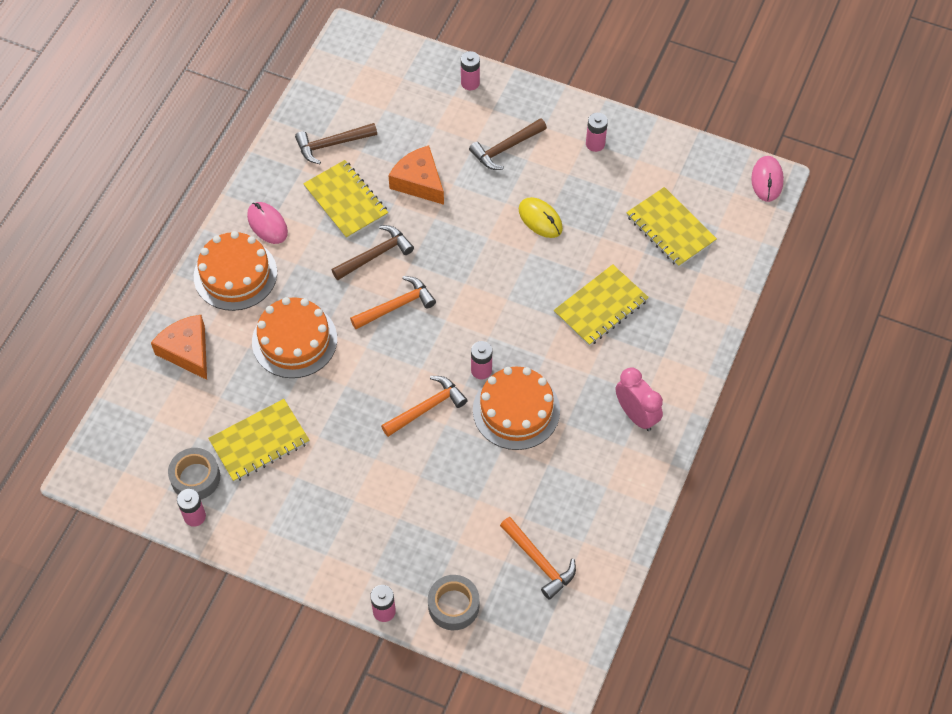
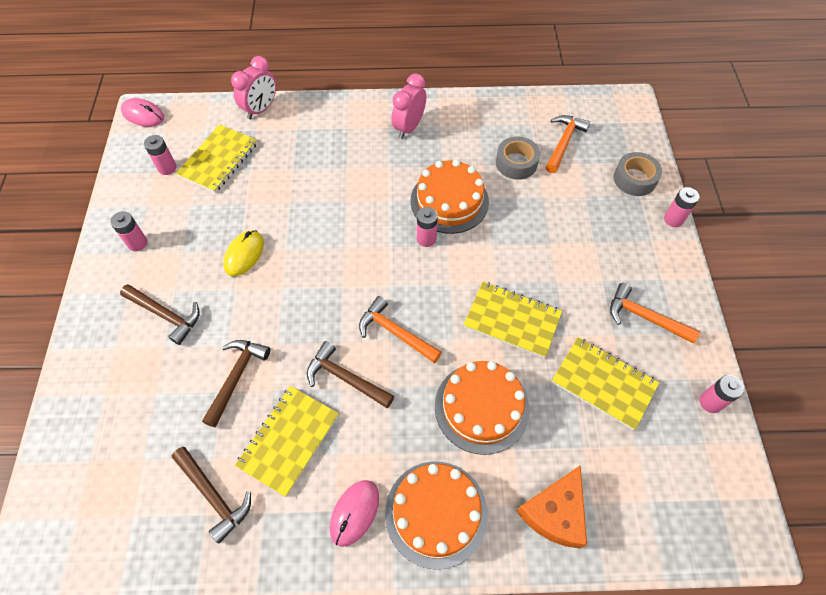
camera: 115 degrees left, 0 degrees up
(195, 478) = (676, 423): grey tape -> grey tape (516, 163)
(419, 182) = (236, 377): orange cheese -> brown hammer
(427, 408) = (485, 263): orange hammer -> orange hammer (645, 317)
(470, 83) = (81, 384): pink battery -> pink battery (167, 168)
(601, 307) = (320, 180): yellow notebook -> yellow notebook (512, 320)
(729, 285) = (261, 109): none -> pink clock
(767, 180) = (143, 115): pink mouse -> pink mouse turned 45 degrees clockwise

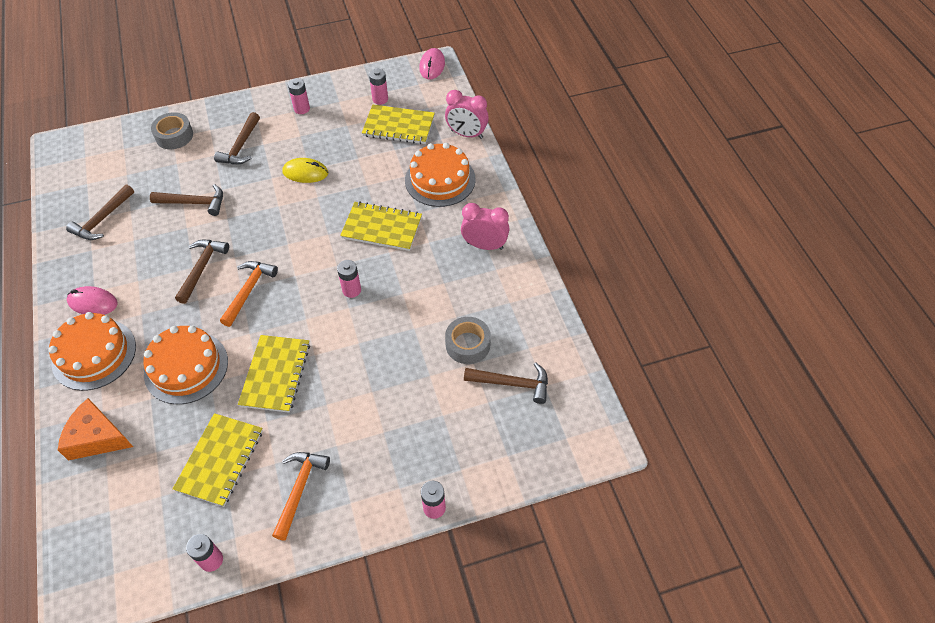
camera: 75 degrees right, 5 degrees down
(289, 440) = (146, 248): yellow notebook -> yellow notebook (382, 228)
(449, 201) = (401, 298): orange cake -> orange cake (440, 180)
(563, 143) = (512, 383): orange hammer -> brown hammer
(634, 179) = (482, 461): grey tape -> grey tape (174, 136)

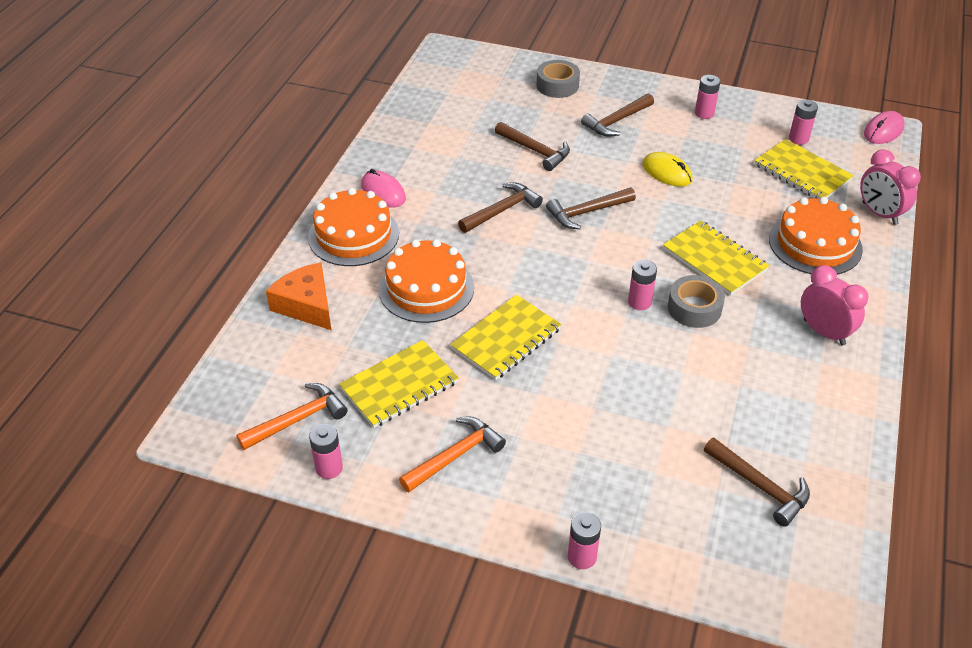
camera: 35 degrees right, 10 degrees down
(102, 219) = (441, 127): brown hammer -> brown hammer (587, 212)
(249, 291) = (533, 251): orange hammer -> orange hammer (297, 419)
(468, 344) = (734, 419): grey tape -> grey tape (694, 308)

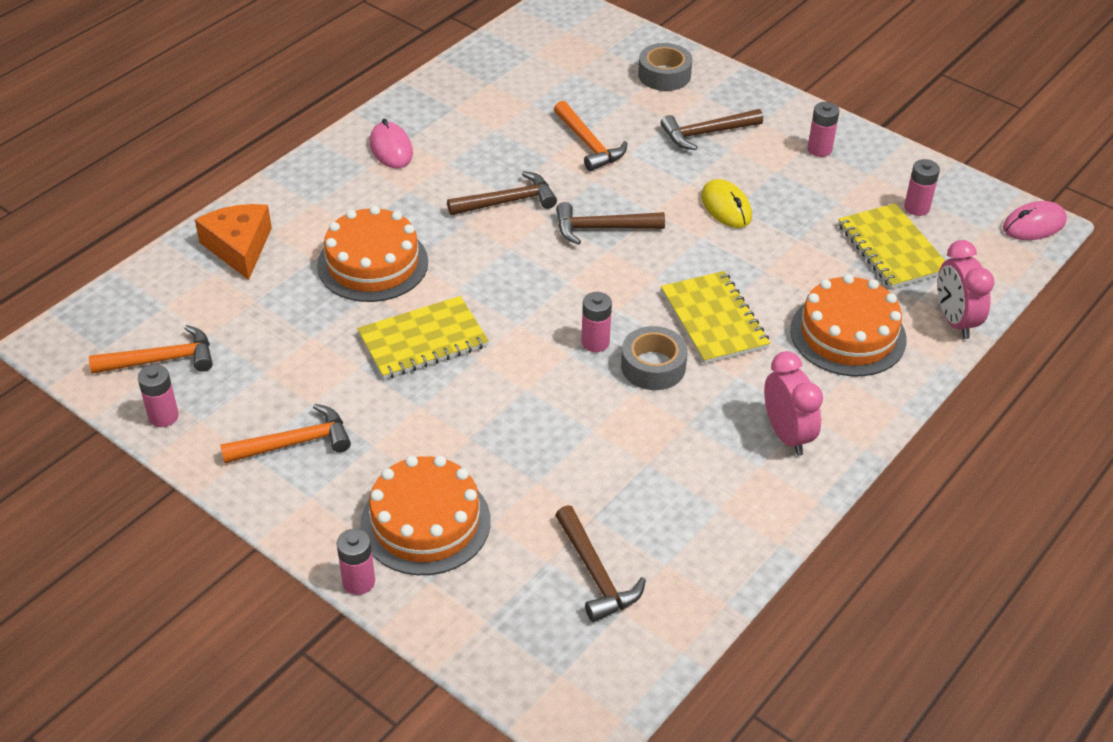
camera: 20 degrees right, 0 degrees up
(353, 235) = (331, 187): orange cake -> orange cake (425, 522)
(399, 386) = (282, 356): yellow notebook -> none
(535, 151) = (588, 144): brown hammer -> orange hammer

